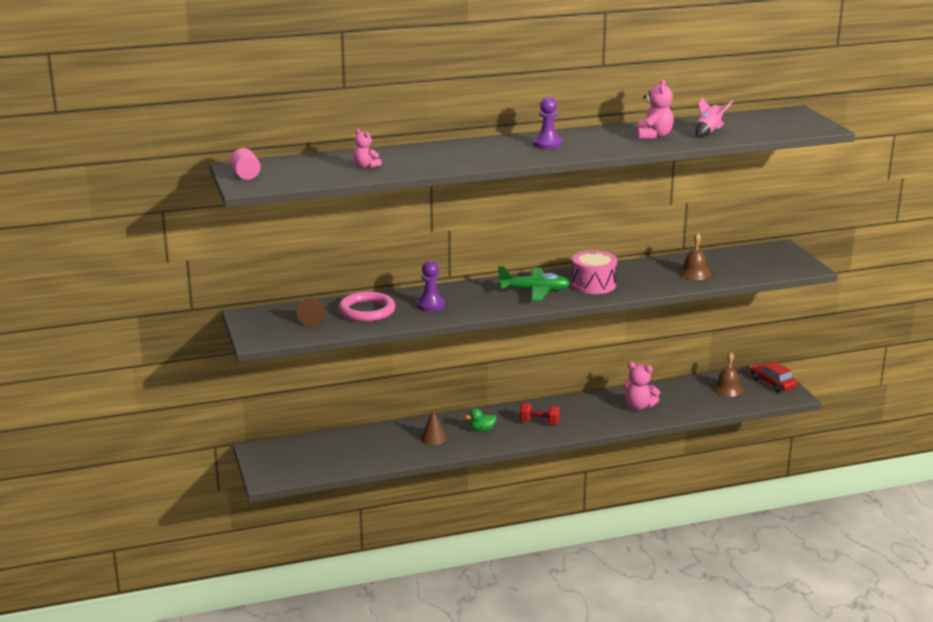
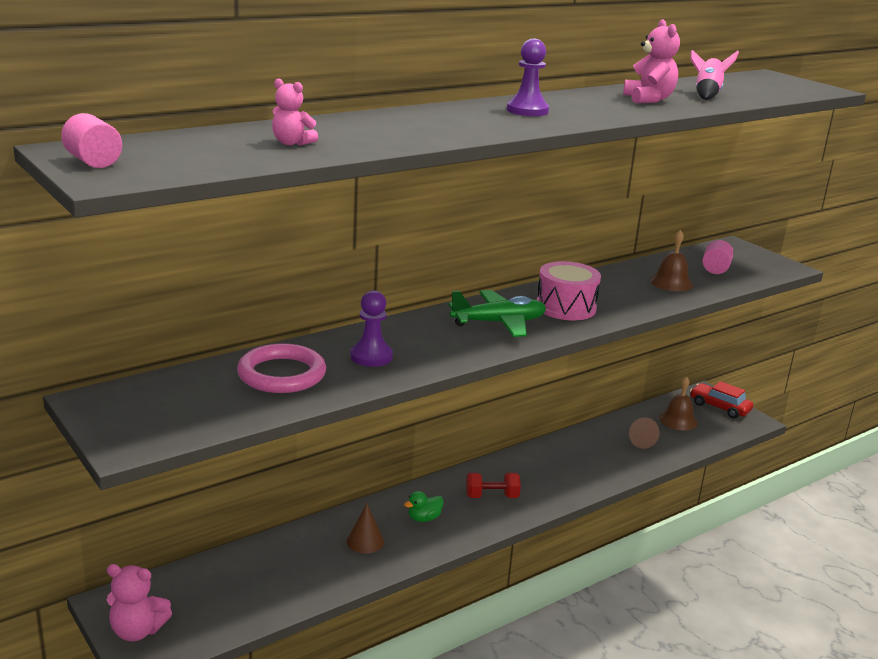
camera: 20 degrees left, 0 degrees up
(313, 320) = (205, 398): brown cone -> brown cone (639, 440)
(639, 406) = (596, 457): pink teddy bear -> pink teddy bear (137, 631)
(743, 265) = (715, 269): none -> pink cylinder

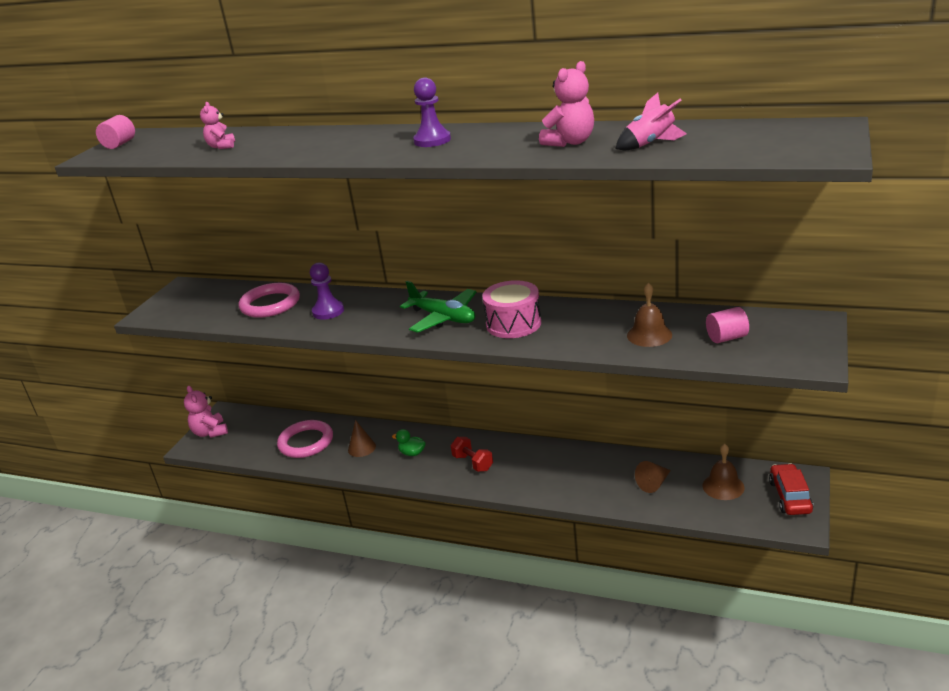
camera: 60 degrees right, 5 degrees up
(291, 570) = (306, 442): none -> pink ring

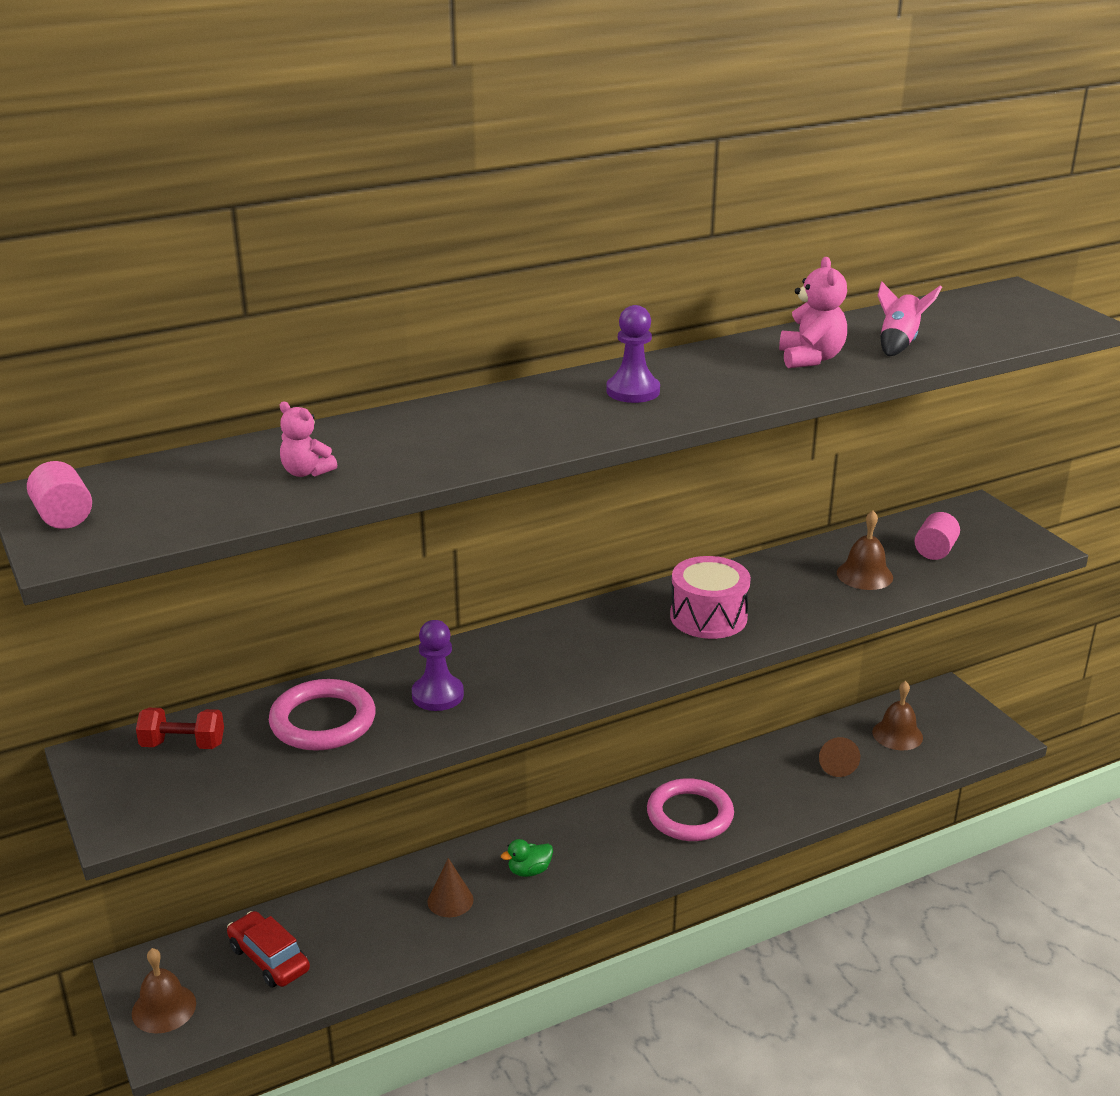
camera: 50 degrees left, 0 degrees up
(210, 432) = (164, 1008): pink teddy bear -> brown bell
(306, 442) = (354, 936): pink ring -> pink ring (690, 815)
(443, 318) = (613, 642): green plane -> none
(473, 463) = (621, 842): red dumbbell -> red dumbbell (183, 744)
(790, 496) = (960, 715): red car -> red car (269, 958)

